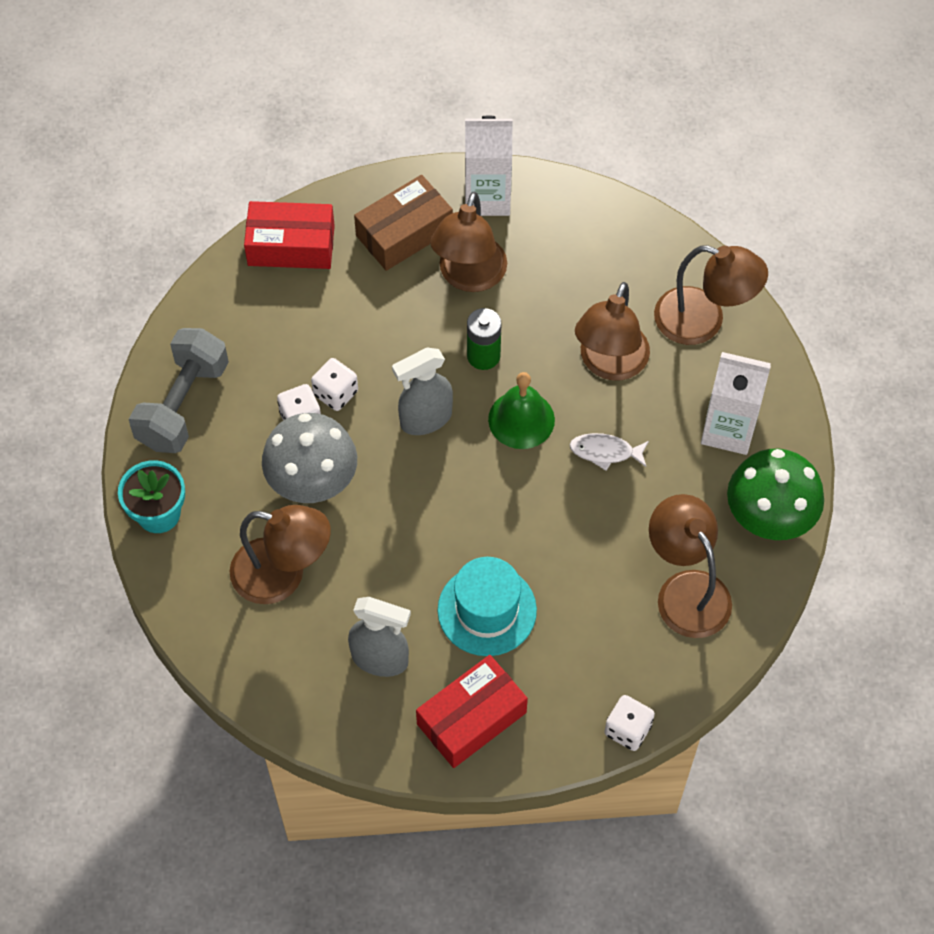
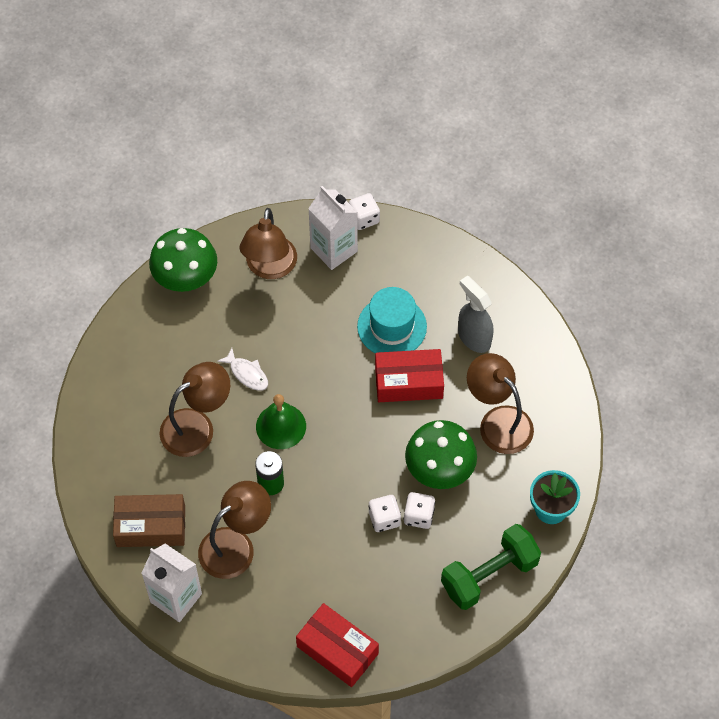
camera: 145 degrees left, 0 degrees up
(183, 404) = (489, 575): grey dumbbell -> green dumbbell
(312, 480) = (439, 469): grey mushroom -> green mushroom
(404, 233) = (253, 608): brown box -> brown box (151, 526)
(425, 419) = (340, 464): grey spray bottle -> none
(471, 718) = (445, 275): red box -> red box (408, 382)
(703, 321) = (114, 416): brown lamp -> none
(728, 429) = (162, 340): white carton -> white carton (334, 249)

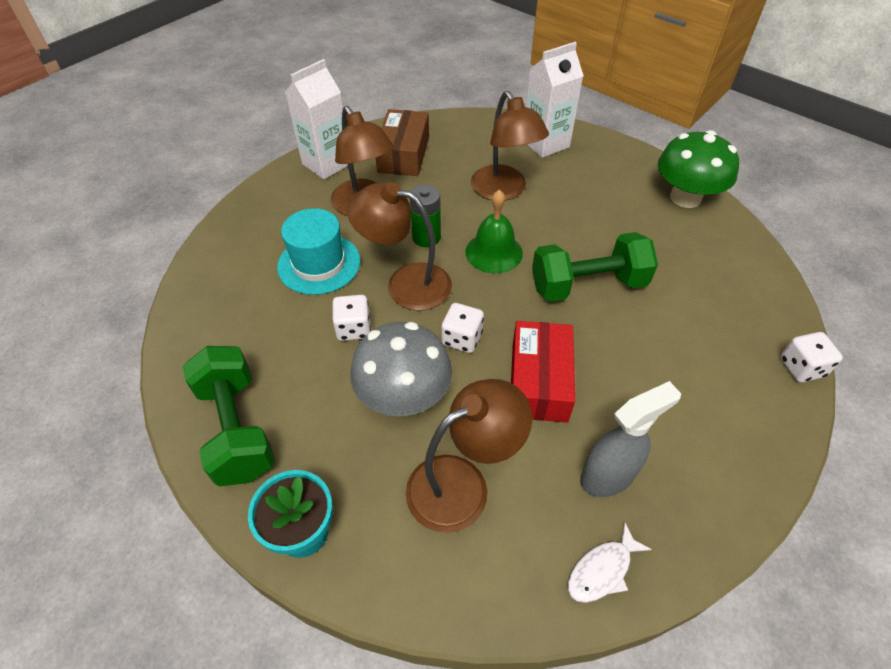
camera: 100 degrees right, 10 degrees down
(247, 373) = (563, 232): white fish -> white fish (602, 570)
(269, 268) = (706, 264): brown lamp -> brown lamp (406, 283)
(307, 353) = (588, 285): none -> green dumbbell
(334, 249) = (743, 328): white carton -> white carton (545, 143)
(337, 650) = (217, 268): red box -> none
(392, 326) = (626, 375): turquoise hat -> turquoise hat (319, 264)
(419, 516) = (346, 363): white dice -> white dice (462, 338)
(439, 469) = (404, 396): green mushroom -> grey mushroom

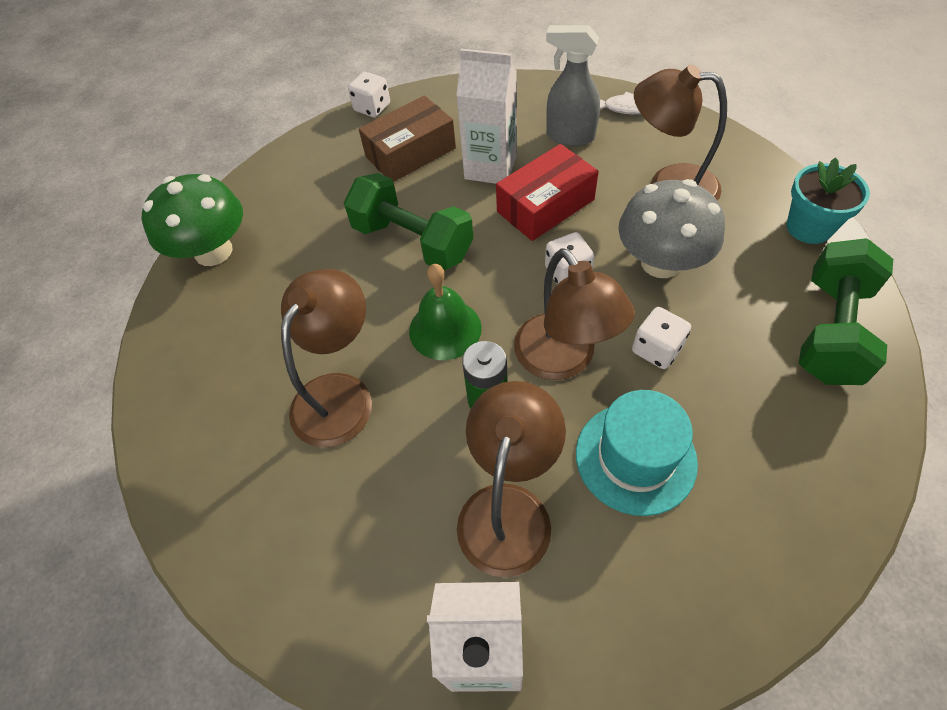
camera: 130 degrees left, 5 degrees up
(403, 154) = (368, 566): brown box -> brown box (410, 152)
(545, 143) = (203, 424): white carton -> white carton (490, 167)

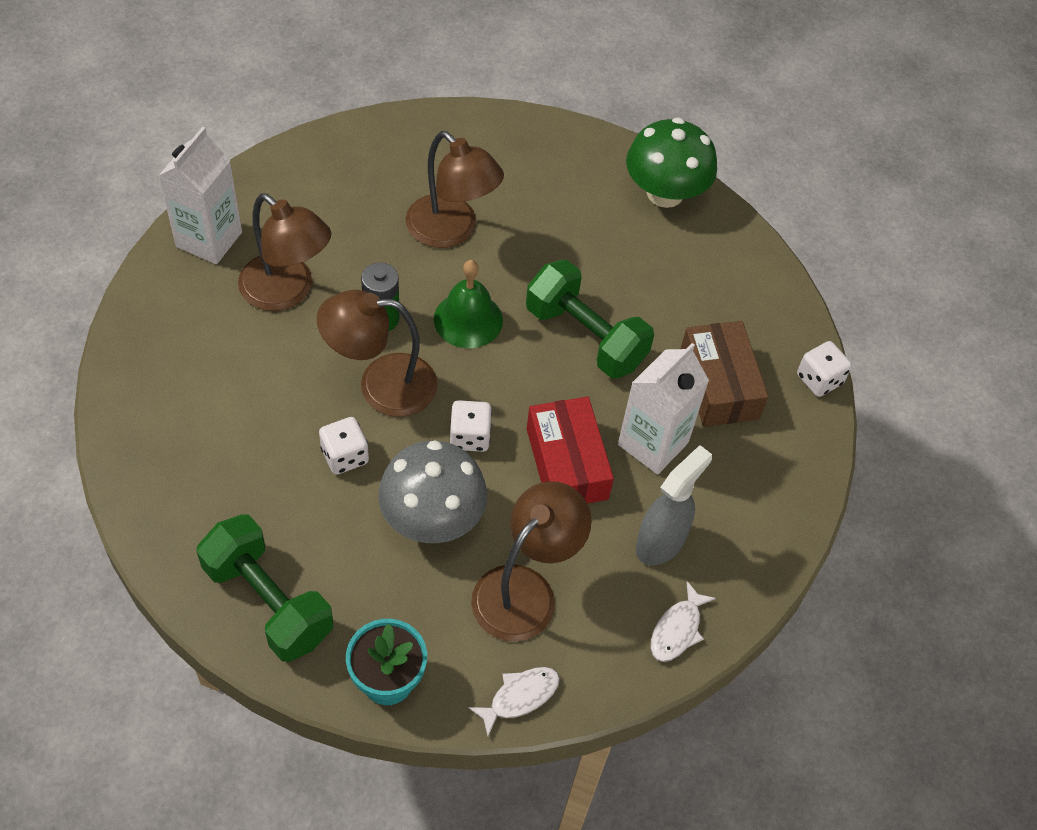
camera: 105 degrees right, 0 degrees up
(412, 242) = (585, 336): green dumbbell -> green dumbbell turned 75 degrees clockwise
(635, 457) = (266, 385): turquoise hat -> none
(746, 158) = (520, 697): none -> white fish

